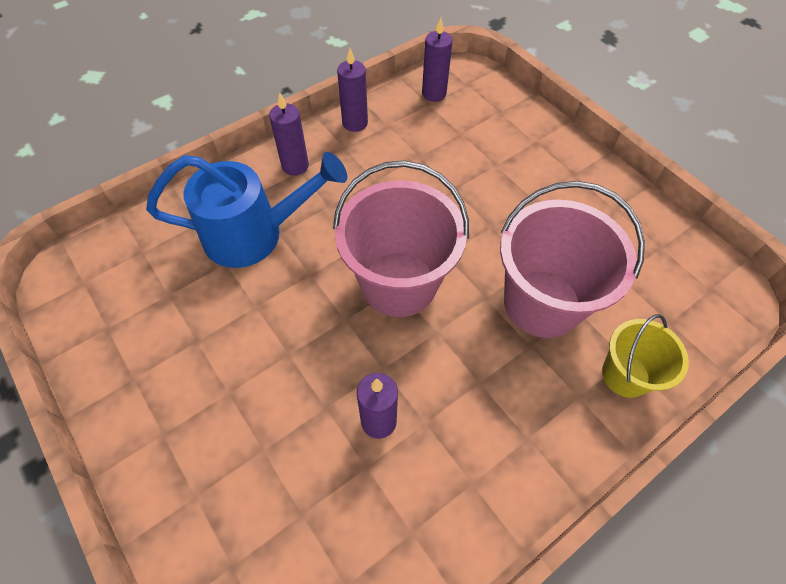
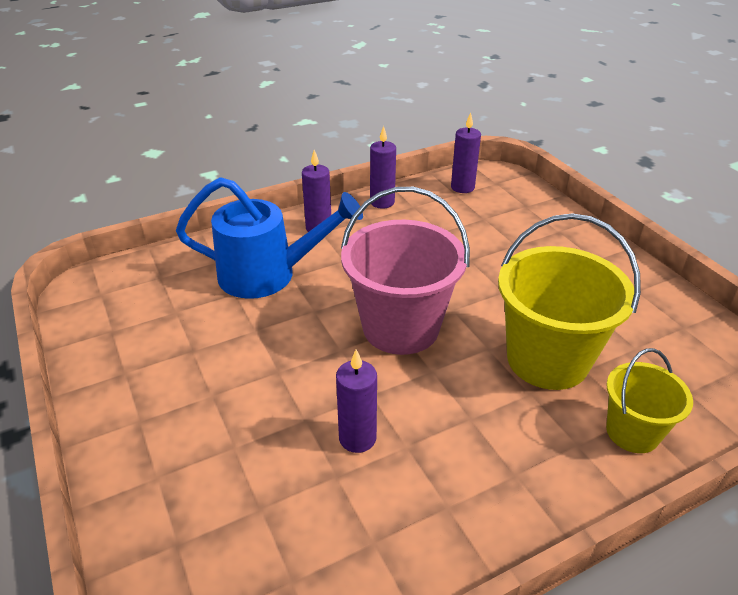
camera: 10 degrees right, 20 degrees down
(542, 303) = (547, 359): pink bucket -> yellow bucket

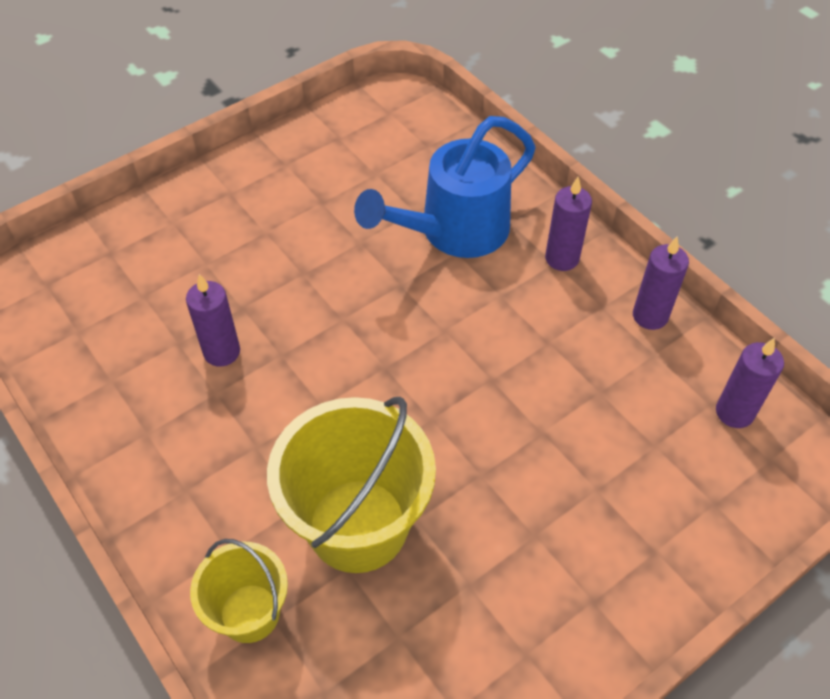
camera: 80 degrees right, 15 degrees up
(268, 275) = (453, 231): blue watering can -> blue watering can turned 60 degrees clockwise
(400, 327) = (387, 368): pink bucket -> none

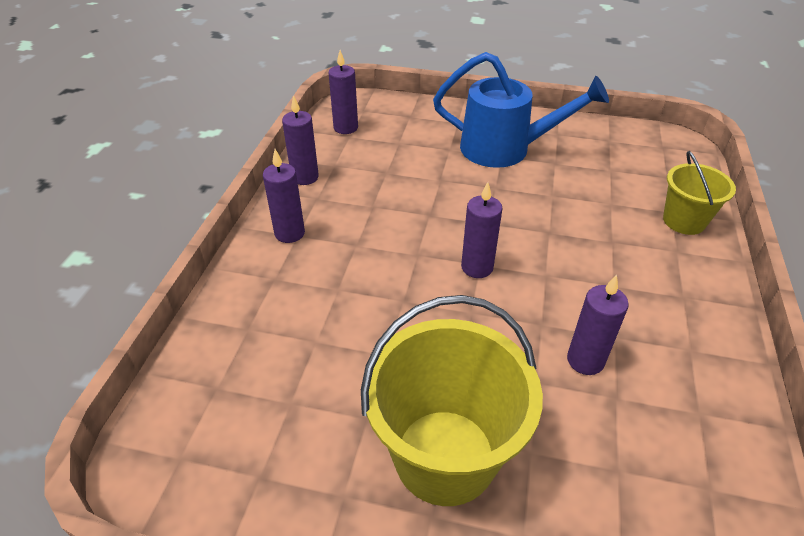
camera: 130 degrees left, 10 degrees down
(357, 525) = (587, 213): yellow bucket -> yellow bucket (445, 456)
(384, 361) = (477, 267): none -> purple candle
(453, 231) = (317, 303): blue watering can -> blue watering can (505, 149)

